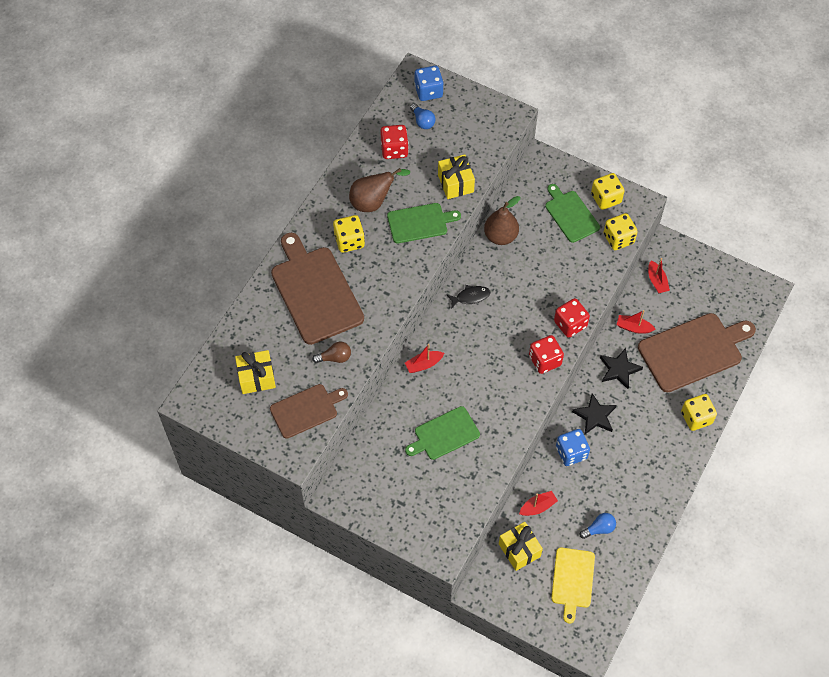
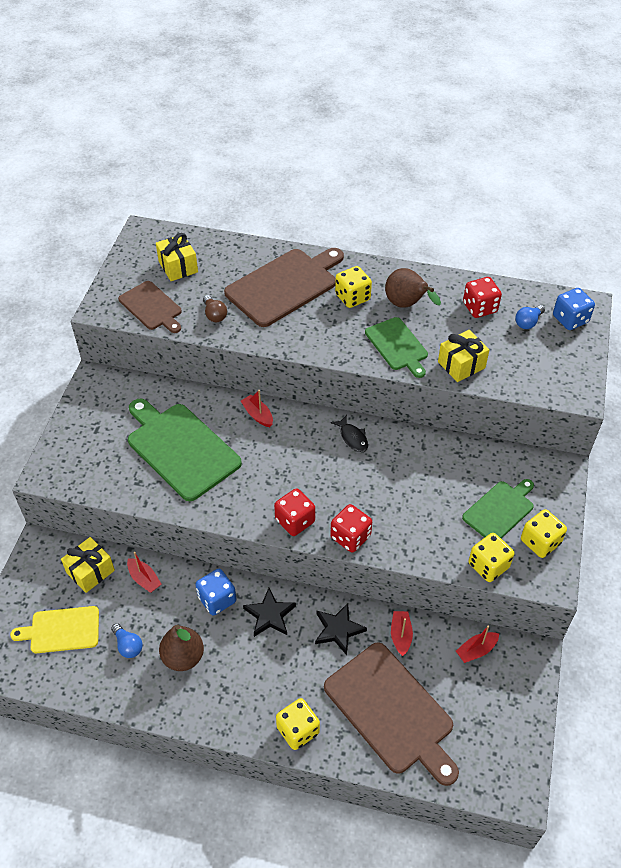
camera: 75 degrees right, 10 degrees down
(444, 434) = (180, 448): green cutting board -> green cutting board, size x1.70
(500, 236) = (440, 449): brown pear -> brown pear (183, 657)

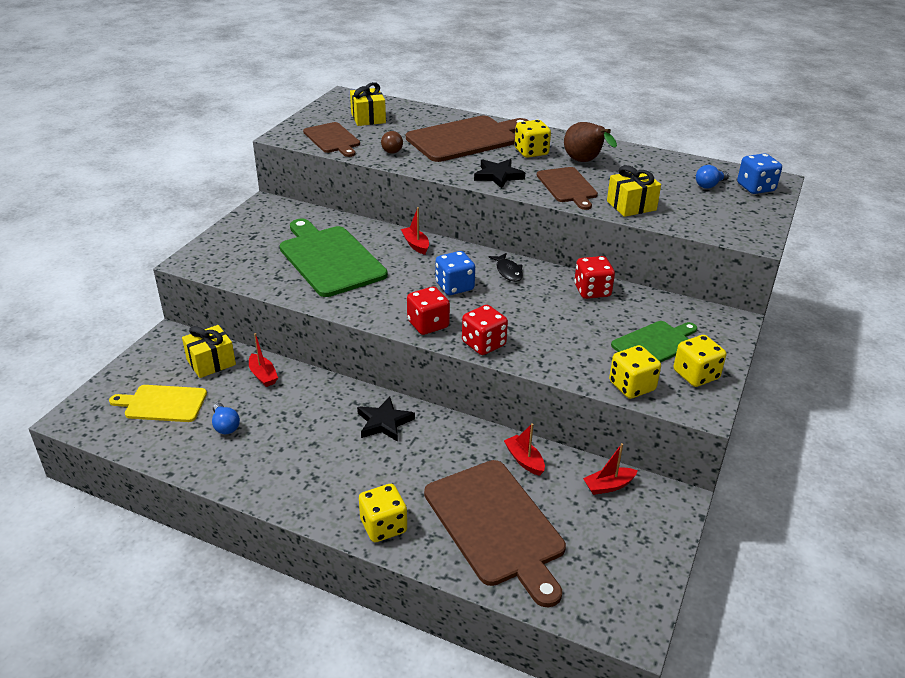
camera: 10 degrees right, 15 degrees down
(183, 657) = (279, 443): brown pear -> none
(217, 599) = (332, 402): blue dice -> blue dice (454, 286)
(338, 630) = (455, 445): black star -> black star (498, 176)
(397, 346) = (567, 186): green cutting board -> brown cutting board
(401, 635) = (524, 460): red boat -> red boat turned 45 degrees counterclockwise
(479, 308) = (660, 171): red dice -> red dice (592, 291)

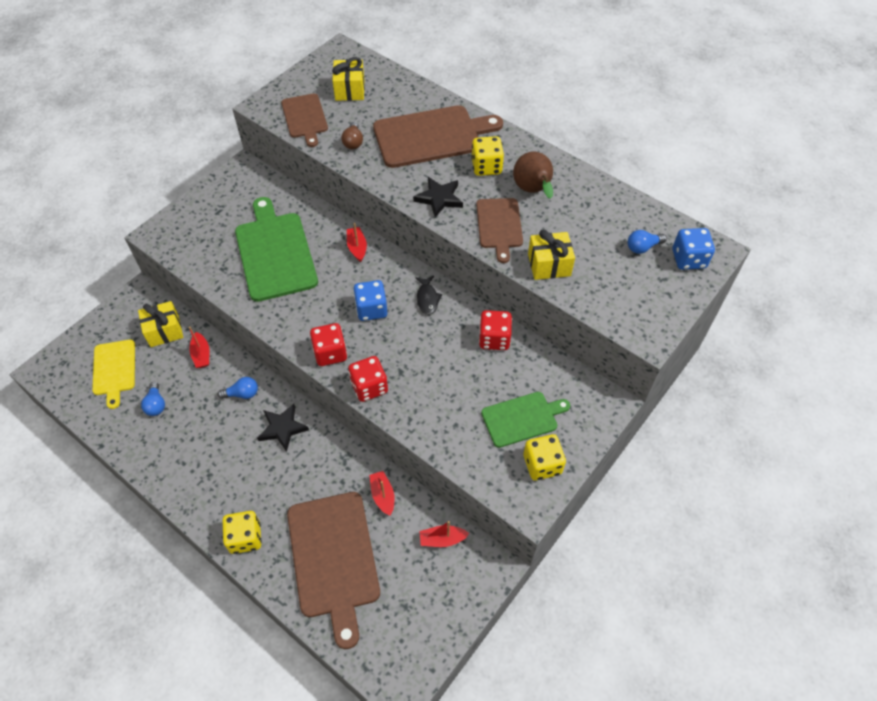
camera: 15 degrees right, 20 degrees up
(162, 404) = (114, 370): yellow cutting board -> yellow cutting board turned 120 degrees counterclockwise
(325, 401) = (242, 394): none -> blue light bulb
(632, 386) = (478, 466): yellow dice -> none

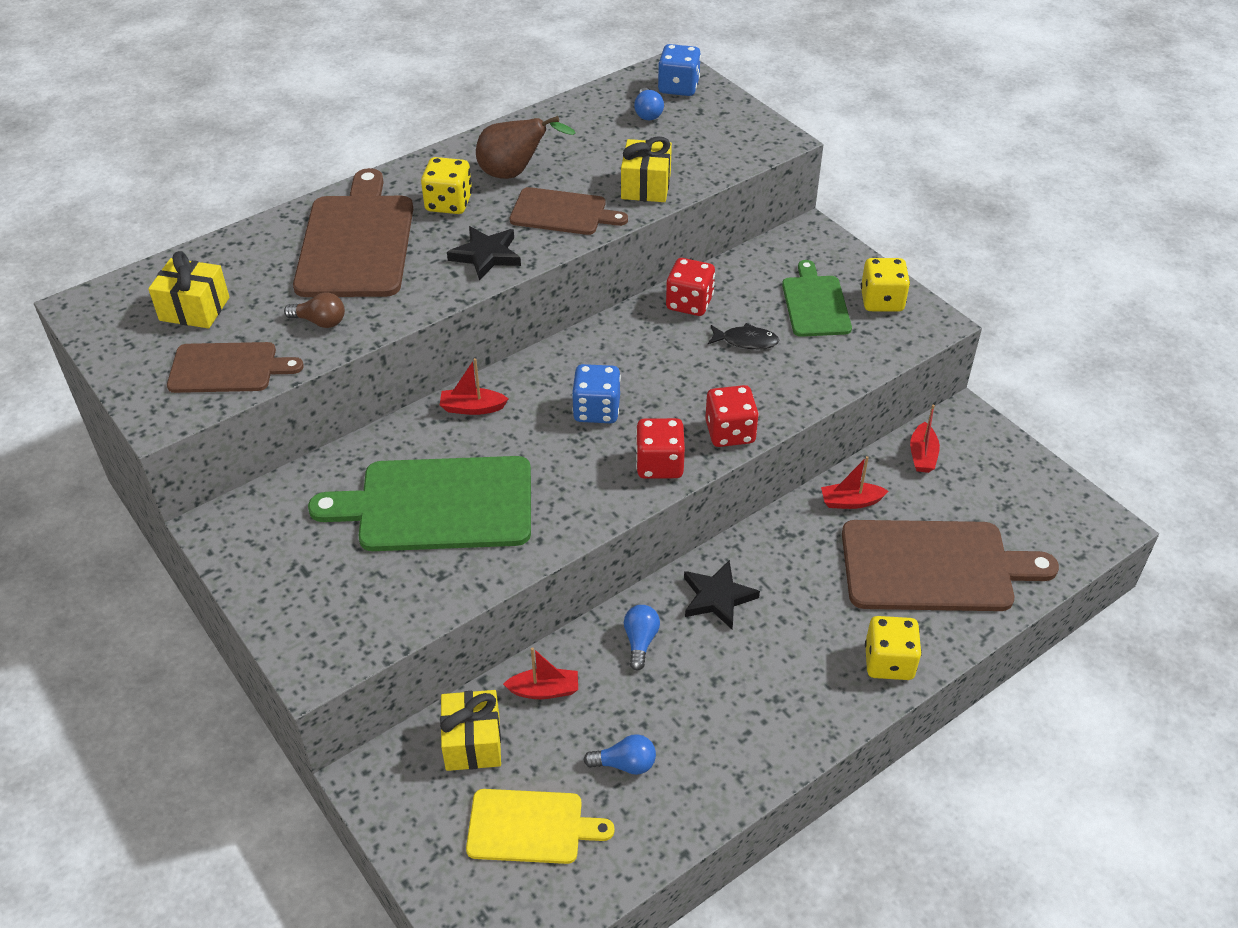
camera: 75 degrees left, 10 degrees down
(427, 299) = (600, 351): black fish -> black fish (746, 341)

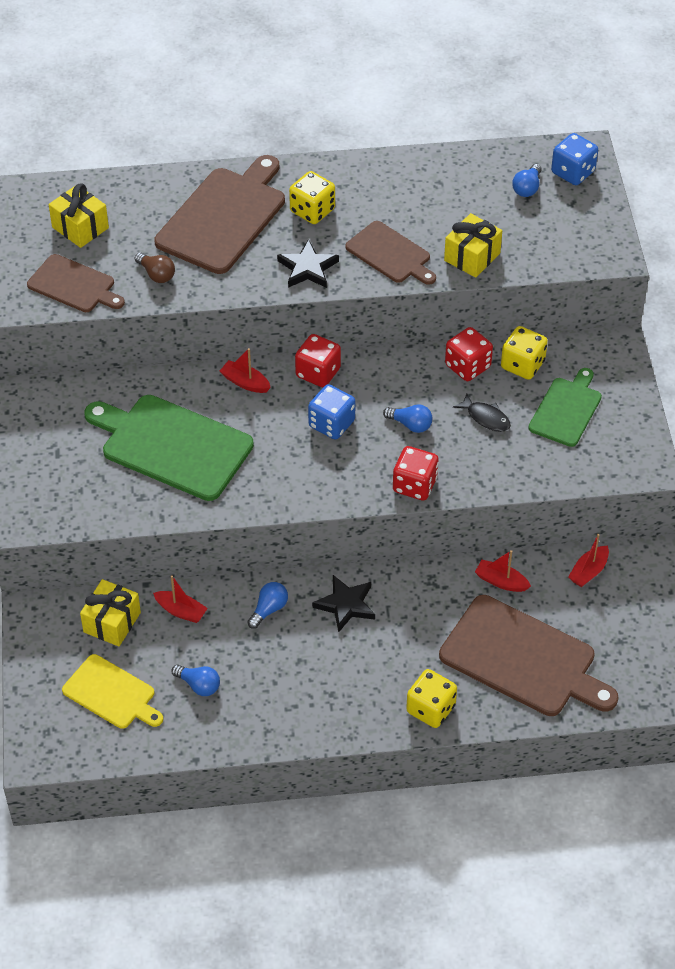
camera: 30 degrees right, 5 degrees up
(514, 173) = (380, 203): brown pear -> none
(659, 464) = (345, 486): red dice -> red dice (318, 373)
(678, 377) = (410, 425): none -> blue light bulb
(882, 301) = (622, 431): yellow dice -> yellow dice (522, 365)

